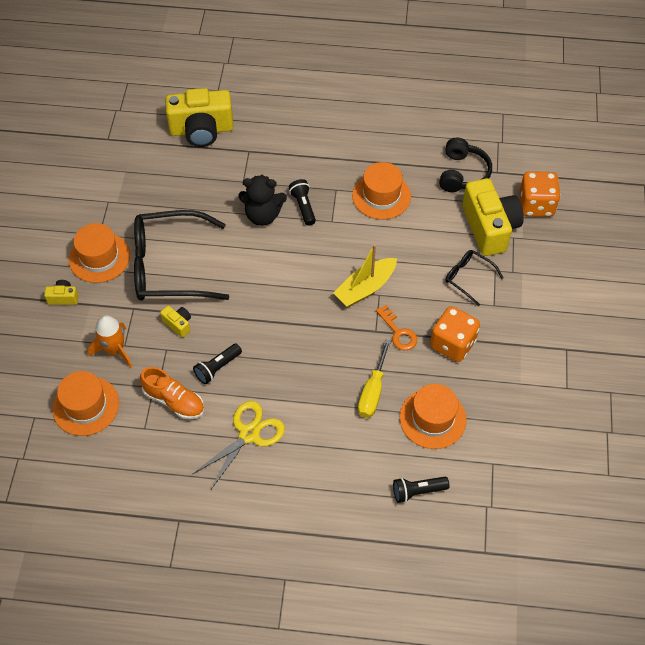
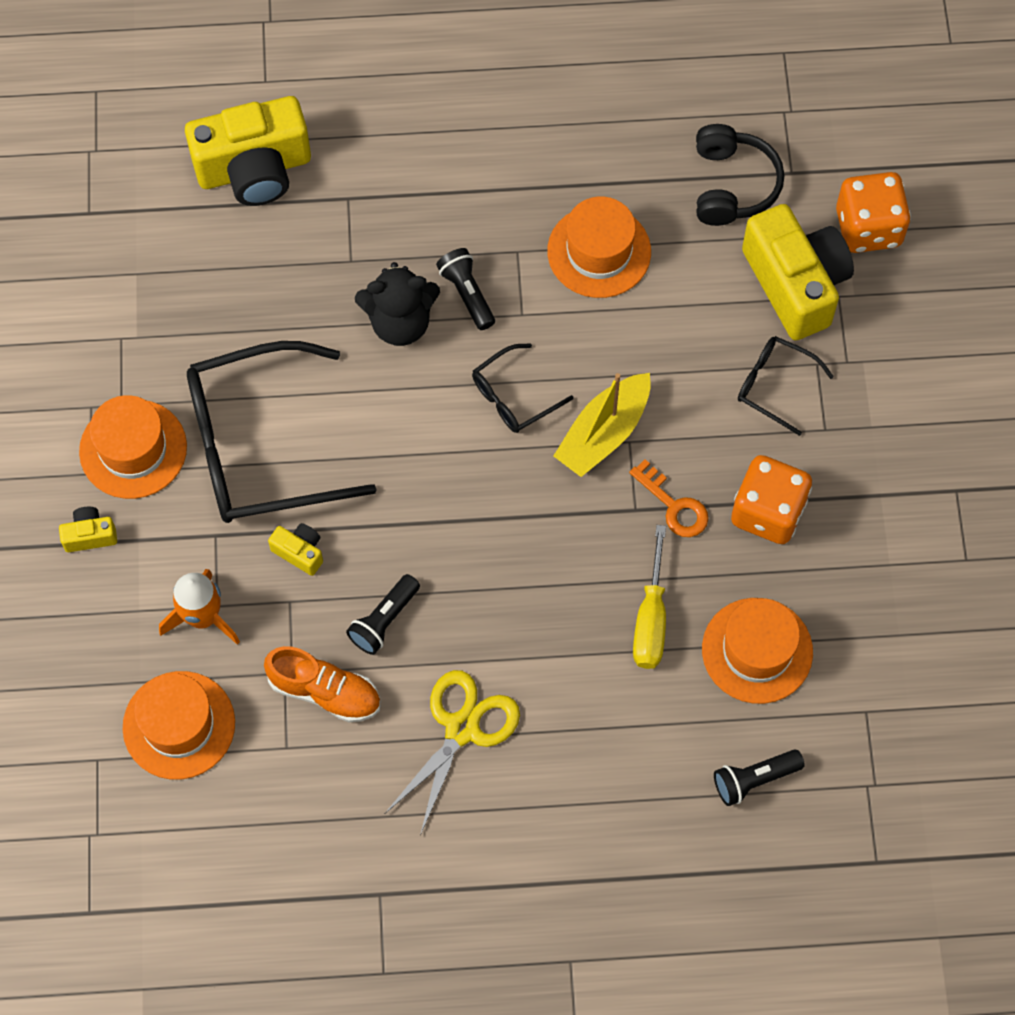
camera: 10 degrees left, 10 degrees up
(318, 262) = (513, 396): none -> black glasses

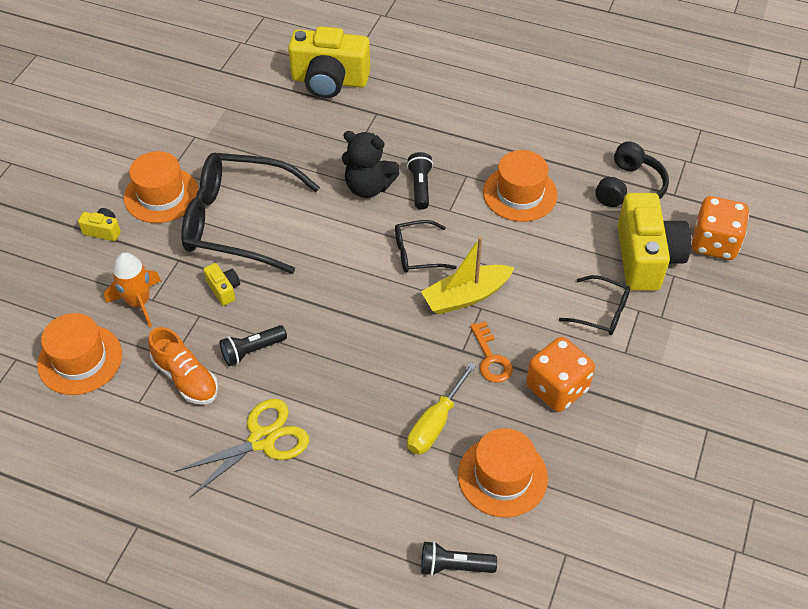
camera: 25 degrees right, 15 degrees down
(774, 385) = (601, 312): black glasses -> black glasses turned 150 degrees clockwise

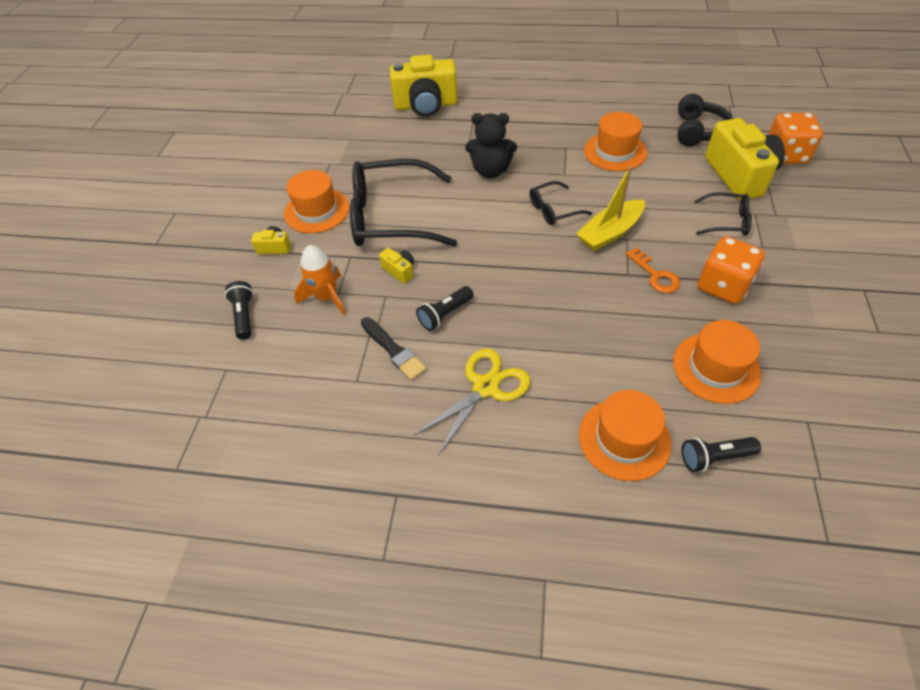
camera: 10 degrees left, 0 degrees up
(80, 359) = (288, 356): orange hat -> orange hat (624, 439)
(186, 378) = (393, 350): orange shoe -> black brush
(420, 187) = (533, 162): black flashlight -> black flashlight (244, 316)
(436, 423) = (635, 337): yellow screwdriver -> none

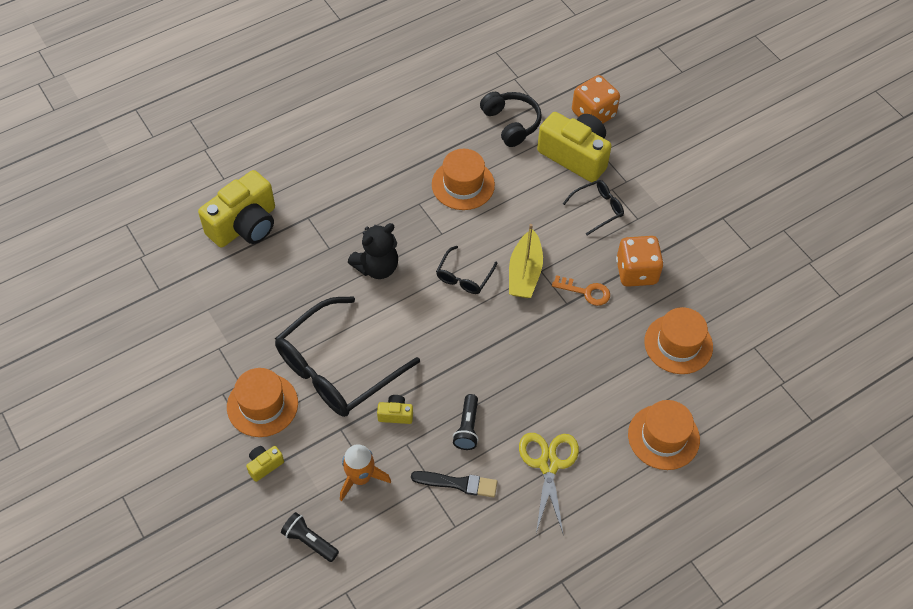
camera: 45 degrees left, 5 degrees up
(714, 457) = (722, 411): black flashlight -> none

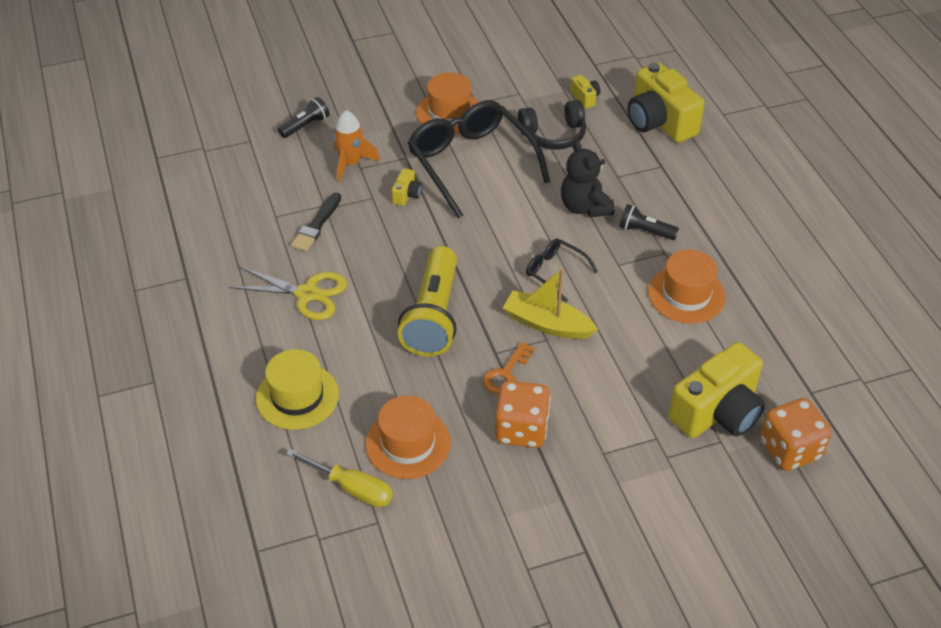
camera: 105 degrees right, 10 degrees down
(264, 465) = (388, 108): yellow camera -> yellow camera (585, 98)
(467, 427) = (372, 242): black flashlight -> black flashlight (645, 231)
(511, 123) = (780, 358): black headphones -> black headphones (553, 135)
(542, 356) = (433, 316): none -> yellow flashlight
(598, 209) = (626, 414): black glasses -> none
(663, 437) = (297, 396): orange hat -> yellow hat
(733, 372) = (351, 488): none -> yellow screwdriver

